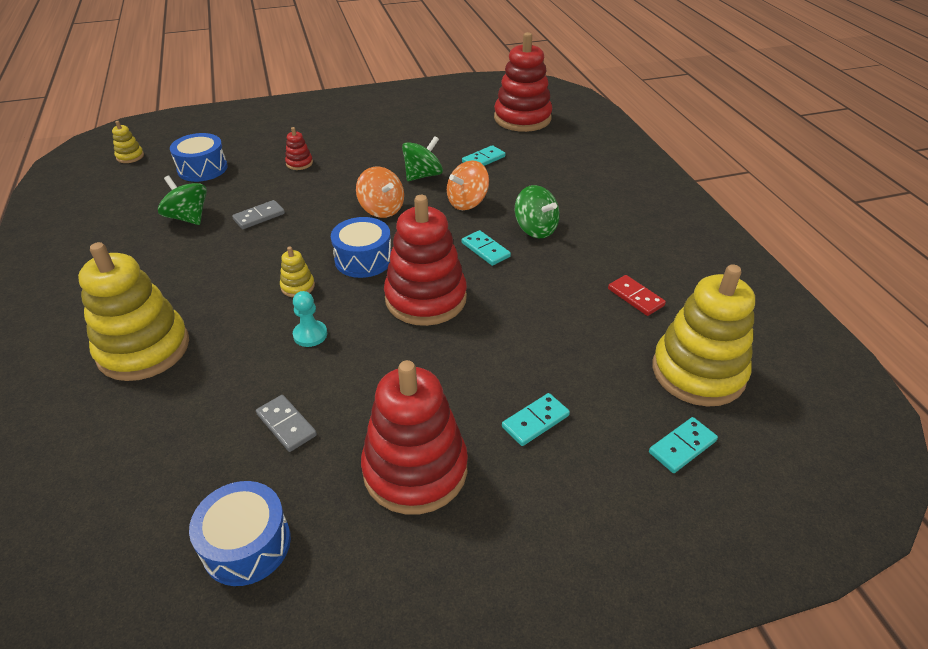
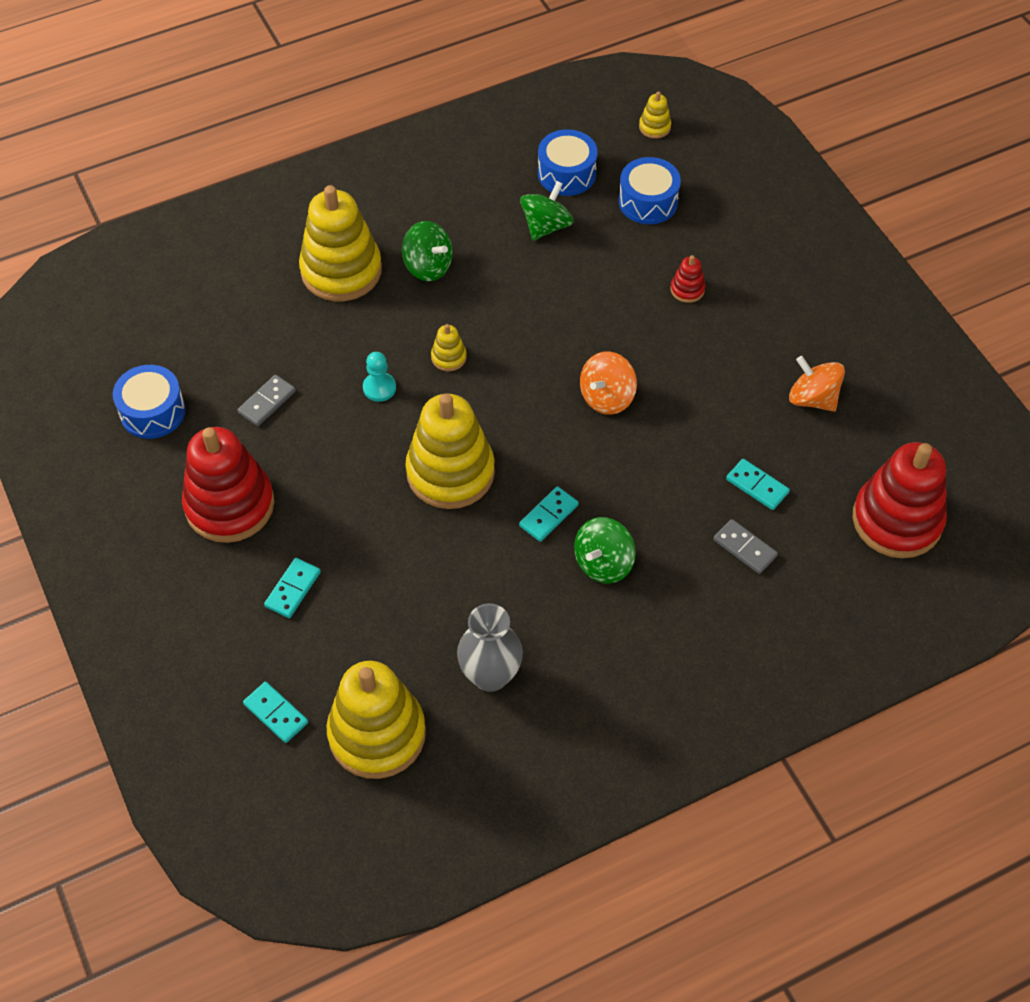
camera: 80 degrees right, 15 degrees up
(259, 217) = (563, 287): grey domino -> grey domino (744, 548)
(363, 259) = (506, 402): blue drum -> blue drum (566, 174)
(423, 175) = (695, 424): green spinning top -> green spinning top (428, 266)
(426, 298) = (450, 472): red stacking toy -> yellow stacking toy
(467, 202) = (644, 483): orange spinning top -> orange spinning top (813, 398)
(535, 421) = (293, 589): turquoise domino -> turquoise domino turned 75 degrees clockwise
(635, 297) = (490, 675): red domino -> grey vase

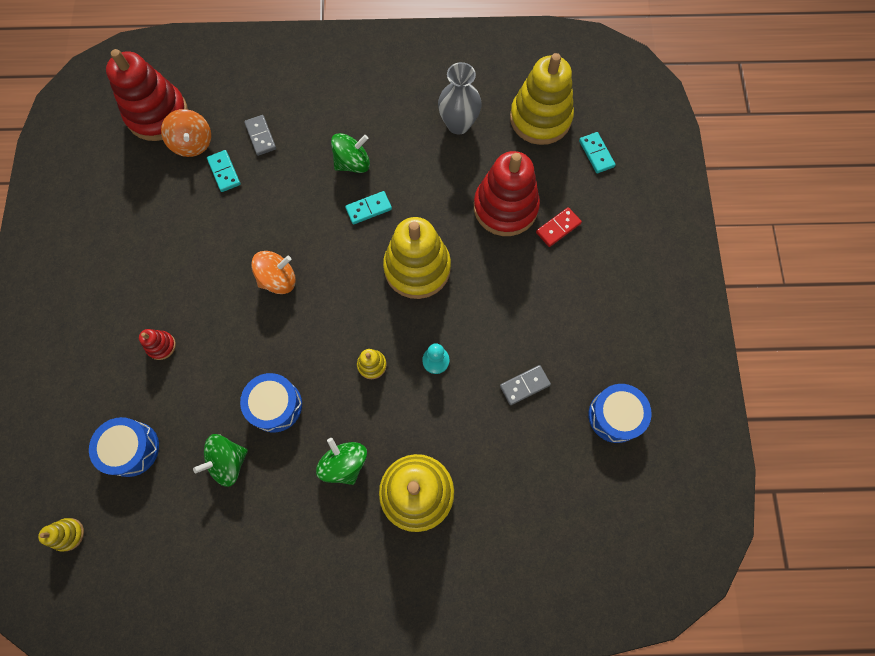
camera: 155 degrees left, 15 degrees up
(229, 505) = (580, 308): red stacking toy -> red stacking toy (505, 207)
(293, 589) = (558, 228): turquoise domino -> red domino
(566, 174) = (176, 514): blue drum -> blue drum (275, 405)
(813, 398) = (142, 217): orange spinning top -> orange spinning top (193, 143)

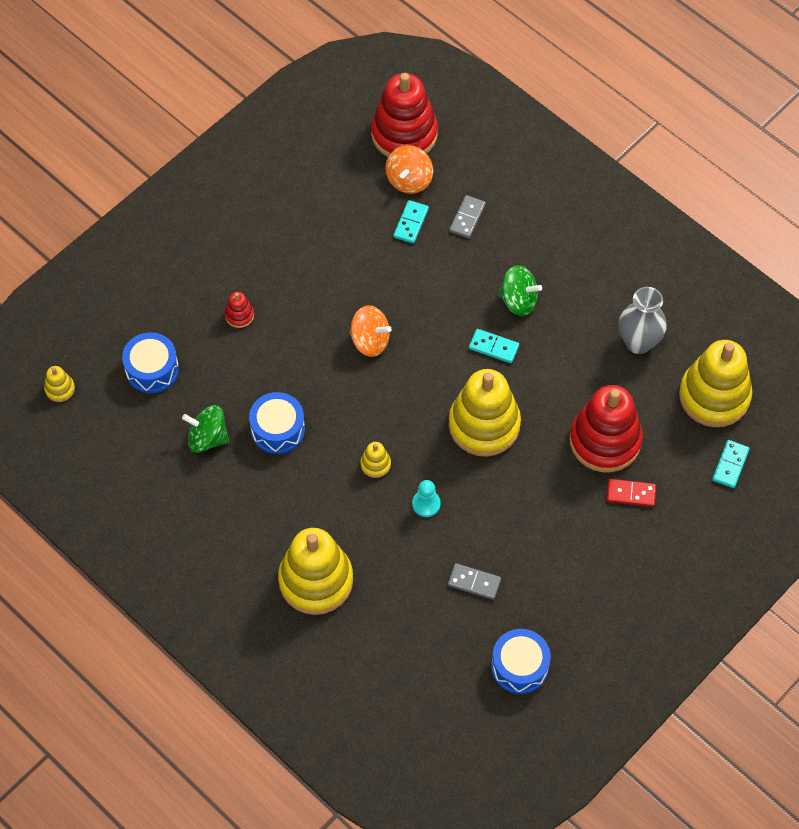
camera: 45 degrees right, 10 degrees down
(344, 463) = (286, 514): green spinning top -> none

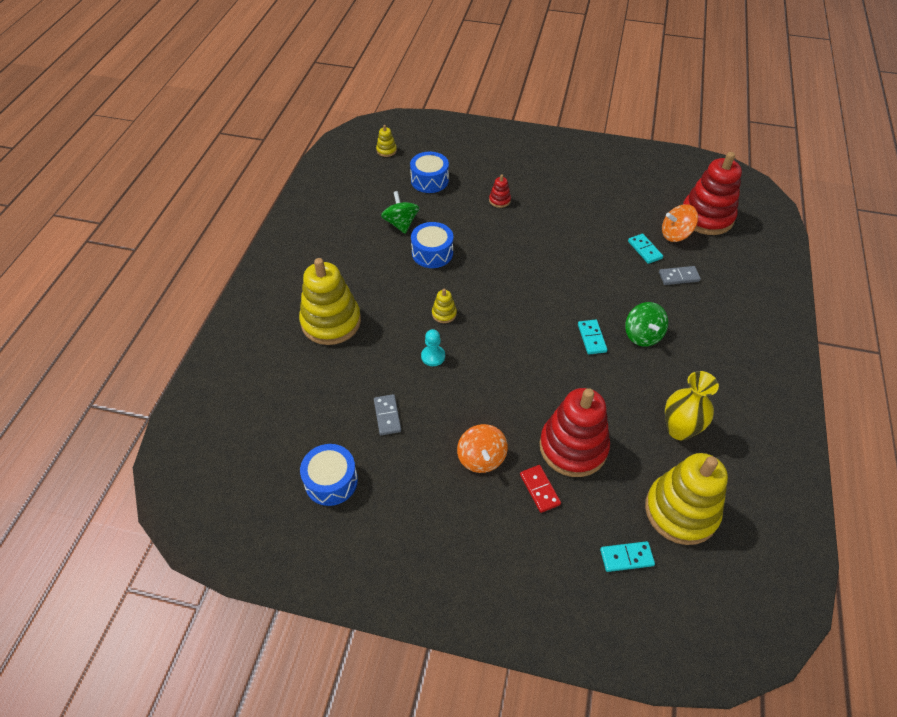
camera: 60 degrees right, 10 degrees down
(370, 341) = (536, 269): orange spinning top -> orange spinning top (481, 458)
(411, 223) = (644, 250): turquoise domino -> turquoise domino turned 75 degrees clockwise
(484, 425) = (523, 361): yellow stacking toy -> none
(638, 342) = (679, 429): grey vase -> yellow vase

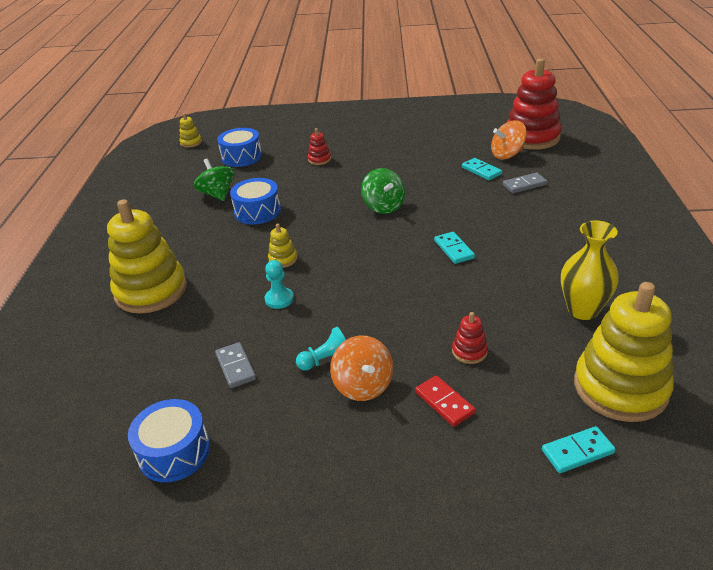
camera: 10 degrees left, 15 degrees down
(458, 427) = (326, 360): none -> turquoise pawn
(573, 447) = (469, 351): red stacking toy -> red stacking toy, size x0.42
(642, 335) = (507, 237): green spinning top -> green spinning top (383, 206)

